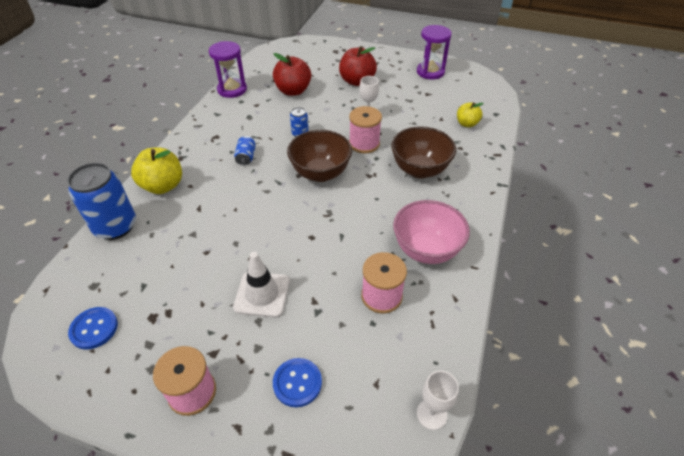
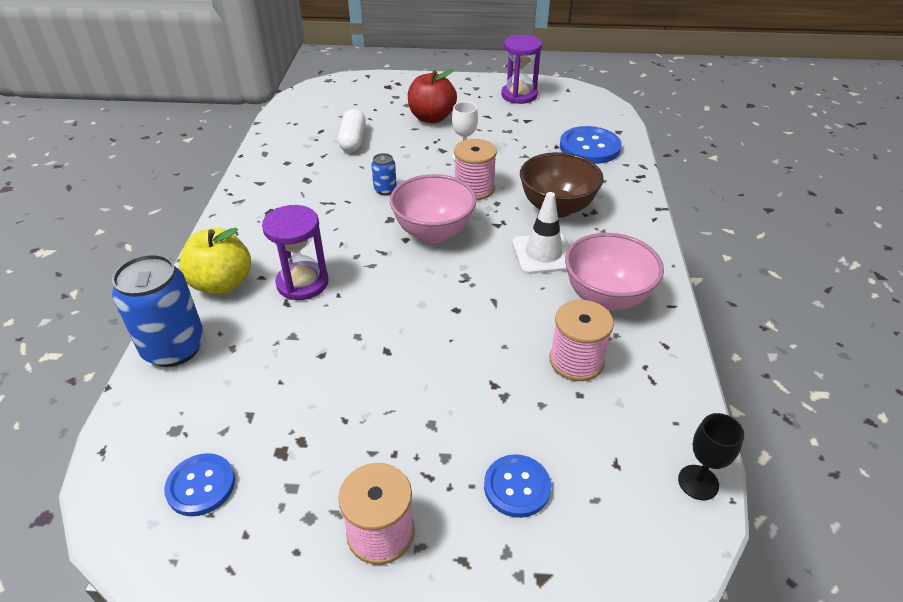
camera: 15 degrees left, 5 degrees down
(232, 89) = (268, 150): purple hourglass -> purple hourglass (302, 283)
(246, 157) = (324, 229): blue can -> none
(262, 294) = (422, 391): white traffic cone -> white traffic cone (543, 254)
(293, 91) = (353, 140): red apple -> white capsule
(320, 173) = (433, 232): brown bowl -> pink bowl
(431, 414) = (698, 482): white goblet -> black goblet
(467, 124) = (589, 147): yellow apple -> blue button

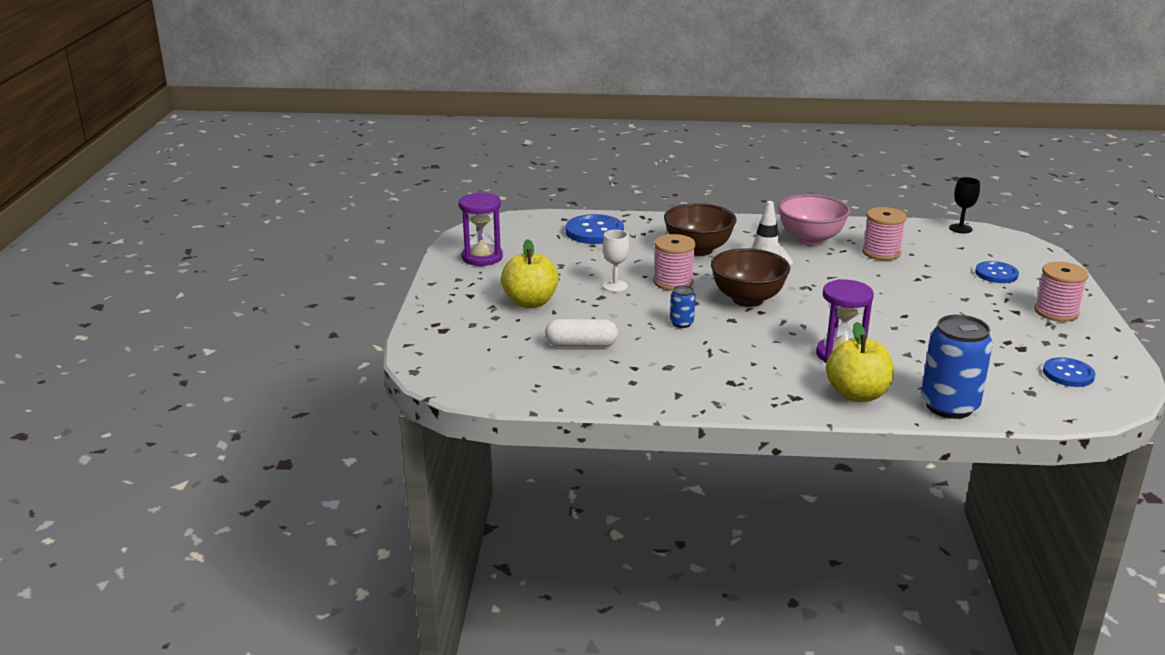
camera: 90 degrees left, 15 degrees down
(432, 118) = (530, 302): red apple -> yellow apple
(433, 232) = (747, 299): pink bowl -> brown bowl

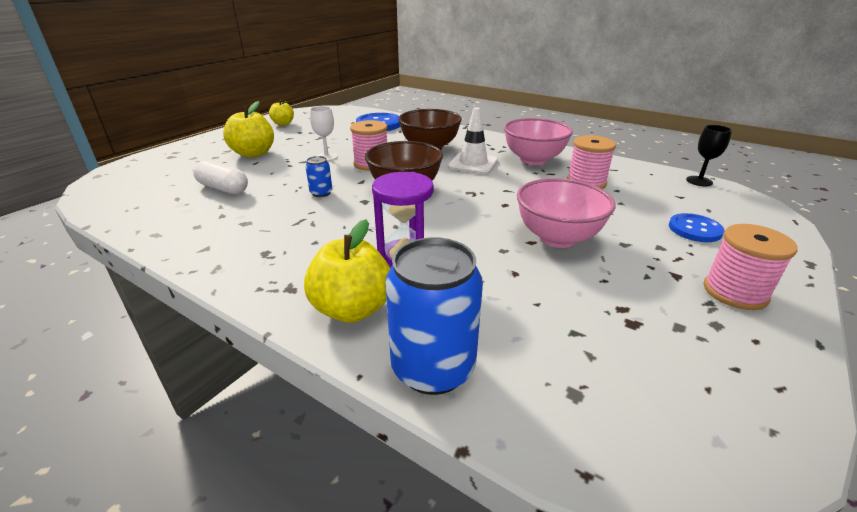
camera: 30 degrees right, 5 degrees up
(482, 257) = (283, 124): purple hourglass -> yellow apple
(918, 307) = (557, 238): none -> pink bowl
(1068, 374) = (667, 387): blue button -> none

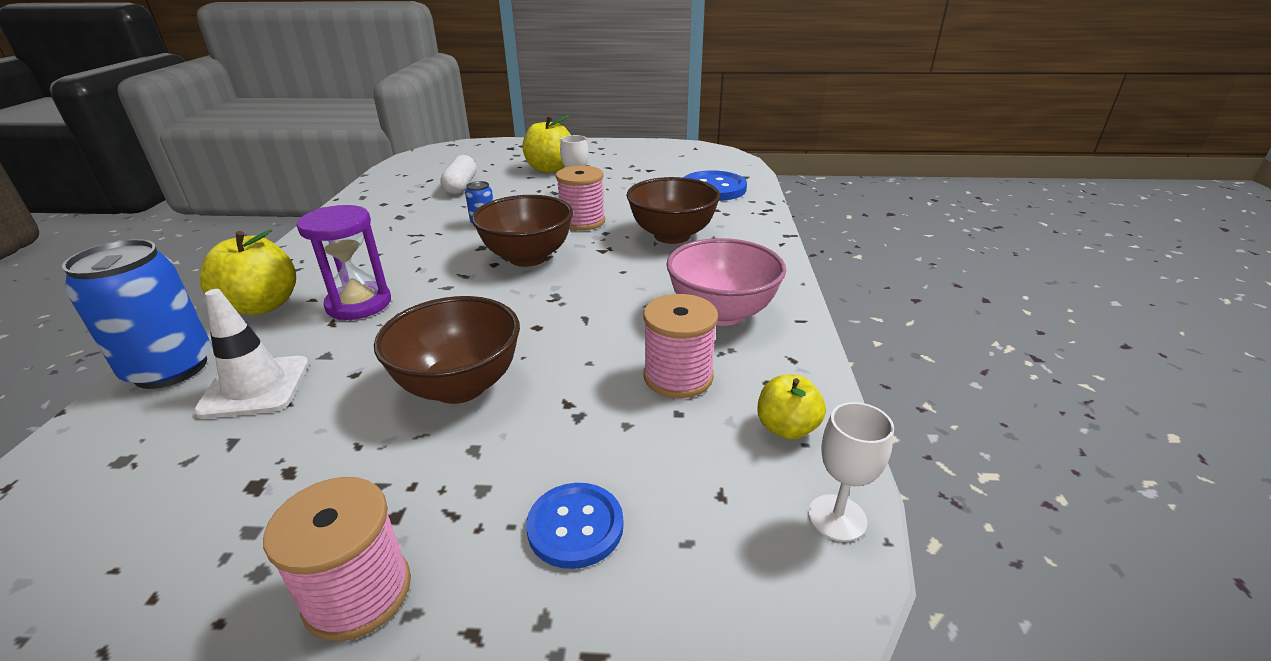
camera: 60 degrees right, 0 degrees up
(283, 124) = (644, 152): yellow apple -> yellow apple (786, 428)
(473, 164) = (651, 274): white traffic cone -> white traffic cone (255, 387)
(557, 238) = (459, 386): pink bowl -> brown bowl
(699, 181) = (837, 518): black goblet -> white goblet

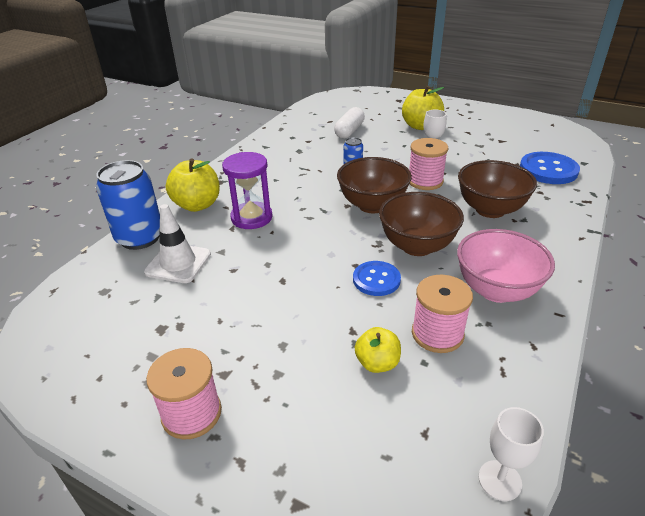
camera: 25 degrees right, 5 degrees up
(459, 386) = (290, 297): brown bowl -> brown bowl (417, 246)
(575, 526) = (322, 419): blue button -> blue button (376, 280)
(786, 428) = (498, 400): yellow apple -> yellow apple (377, 363)

